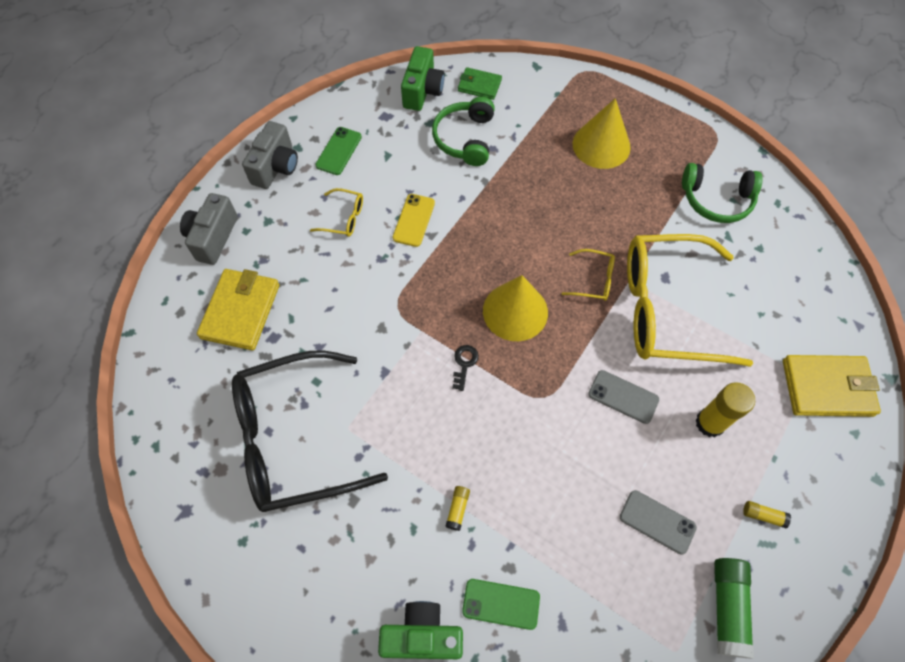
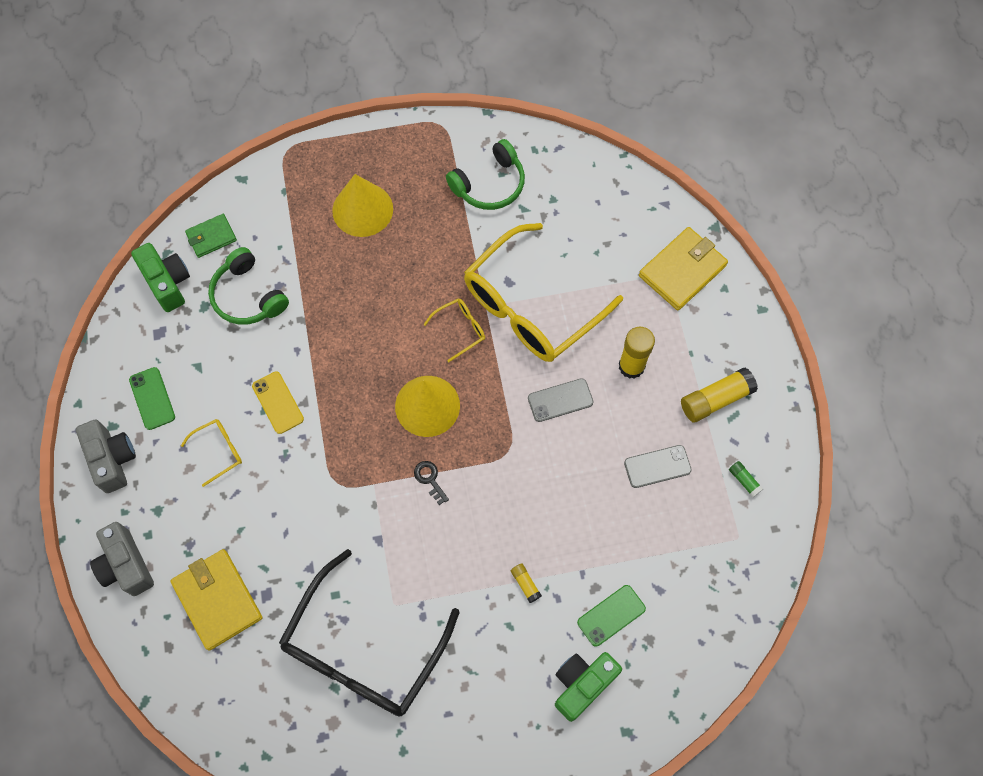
camera: 45 degrees left, 5 degrees up
(727, 607) = (744, 480): green glue stick -> green glue stick, size x0.49
(763, 515) = (716, 399): yellow glue stick -> yellow glue stick, size x2.04

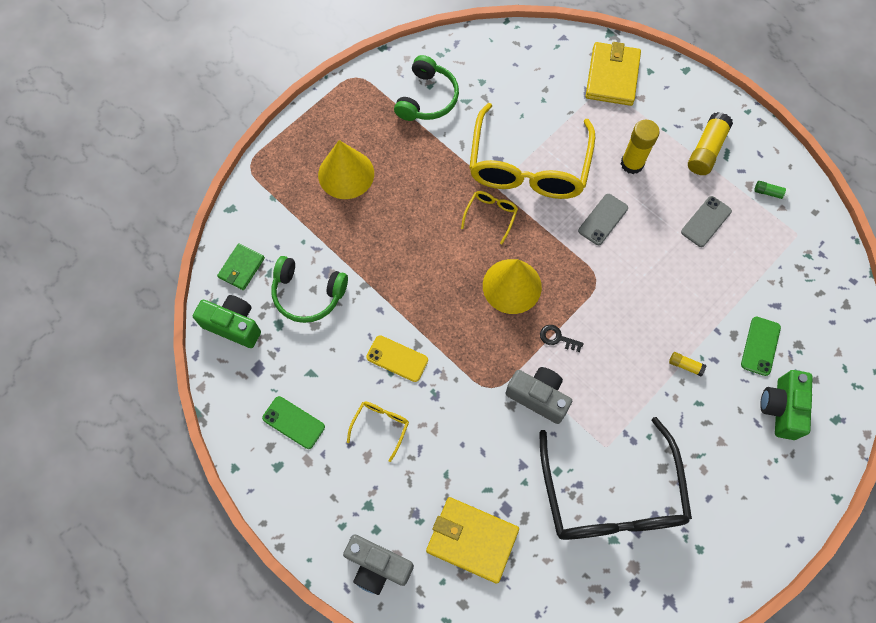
camera: 35 degrees left, 0 degrees up
(112, 459) = (299, 492): grey camera -> grey camera (538, 397)

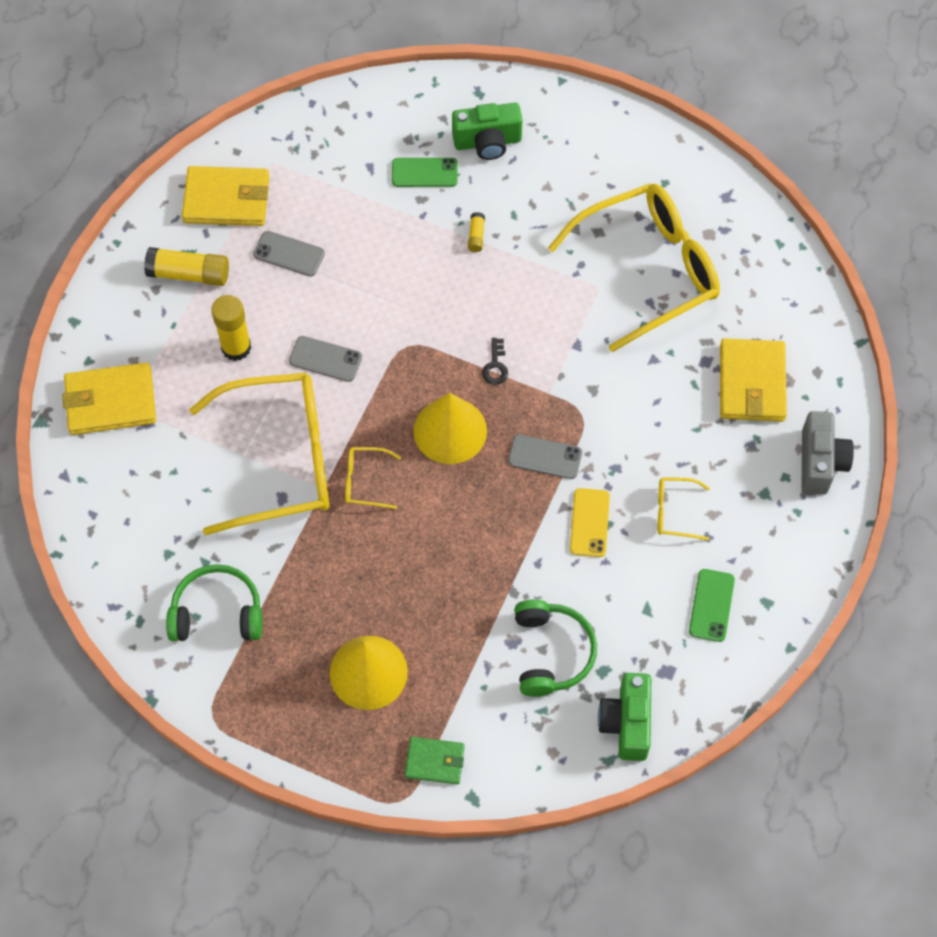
camera: 110 degrees left, 5 degrees down
(241, 268) = (549, 747): green wallet -> green wallet (435, 761)
(464, 346) = (545, 457): none -> grey phone
(538, 397) = (572, 365): grey camera -> none
(611, 494) = (647, 271): black glasses -> yellow glasses
(769, 193) = (227, 199): green glue stick -> yellow wallet

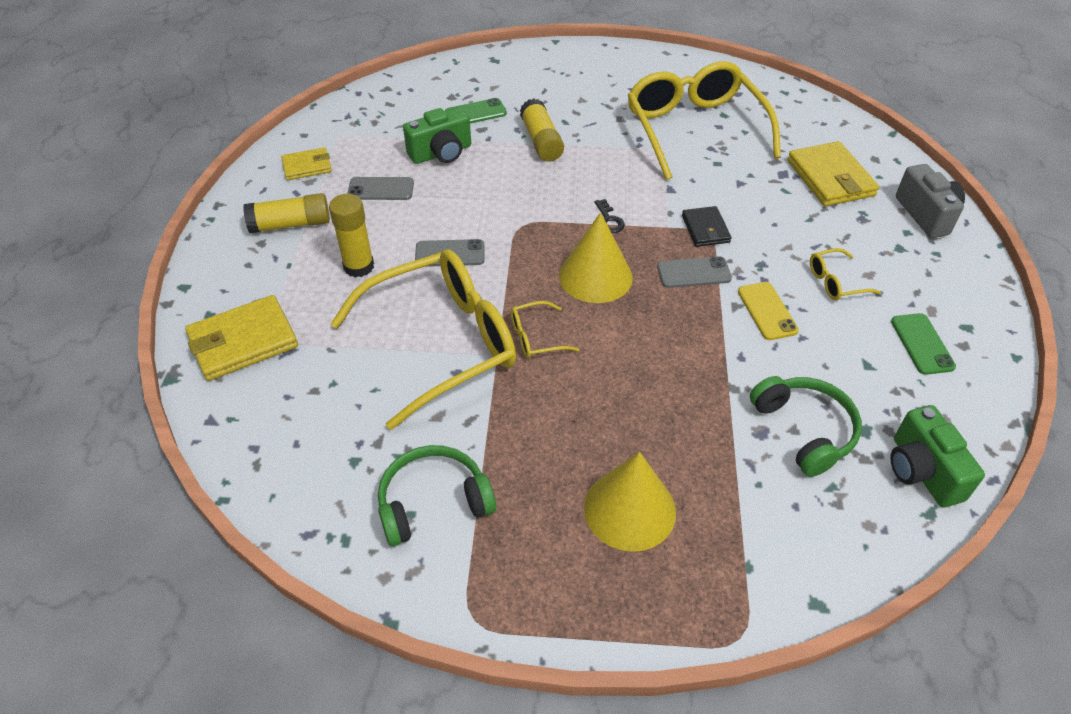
camera: 20 degrees left, 15 degrees down
(227, 199) = (307, 166): yellow wallet -> yellow wallet, size x0.59
(435, 761) = (753, 579): green wallet -> none
(476, 236) = (541, 141): yellow glue stick -> yellow glue stick, size x2.04
(487, 142) = (517, 85): green camera -> green camera (441, 153)
(585, 408) = (705, 229): none -> black wallet
(647, 271) = (695, 130): yellow glasses -> yellow glasses turned 60 degrees counterclockwise

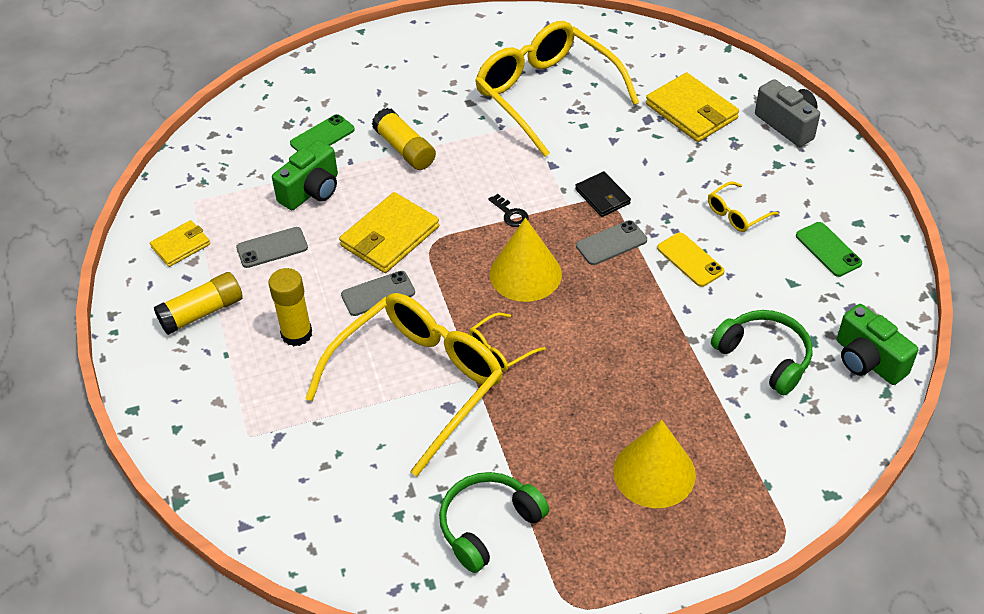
camera: 20 degrees left, 0 degrees up
(243, 342) = (228, 443): yellow wallet -> yellow wallet (390, 236)

